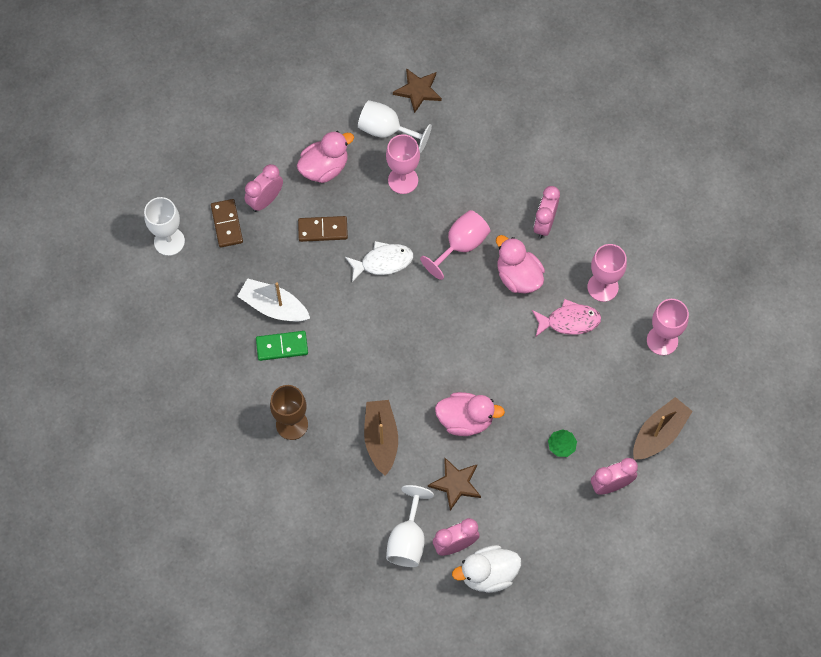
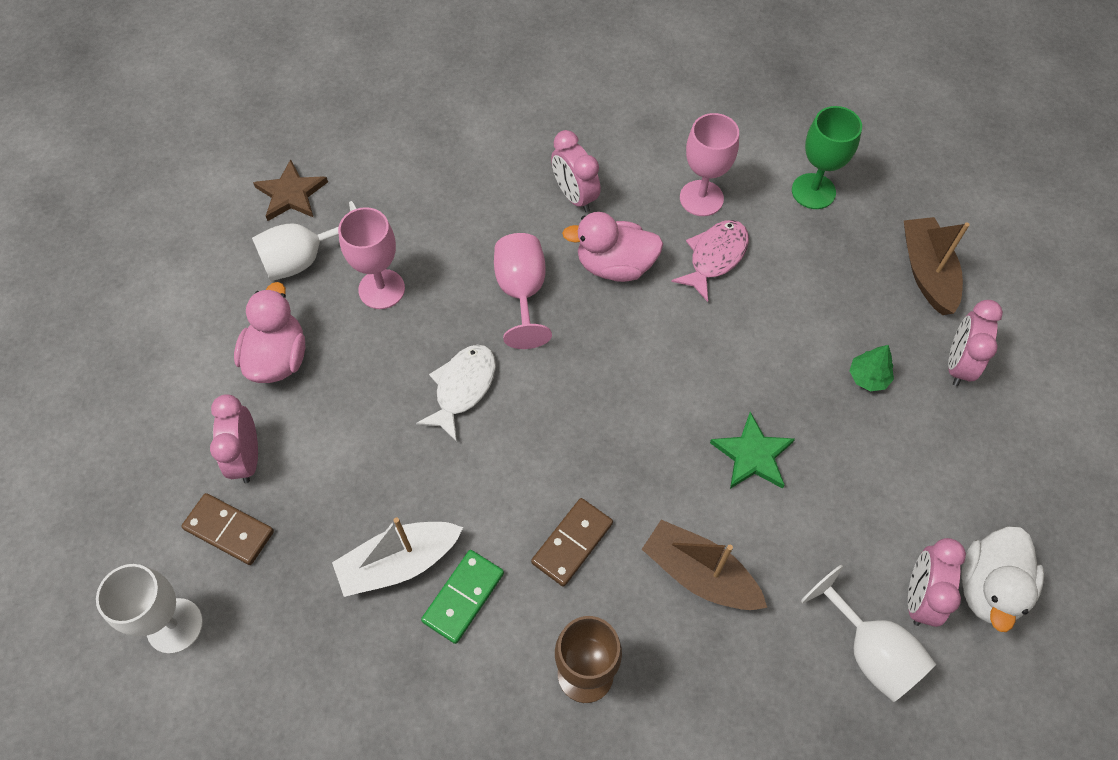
camera: 50 degrees left, 5 degrees down
(323, 230) = (354, 422): brown domino -> brown domino (572, 543)
(456, 484) = (832, 531): brown star -> none
(465, 420) = (752, 455): pink duck -> green star
(662, 340) = (813, 191): pink goblet -> green goblet

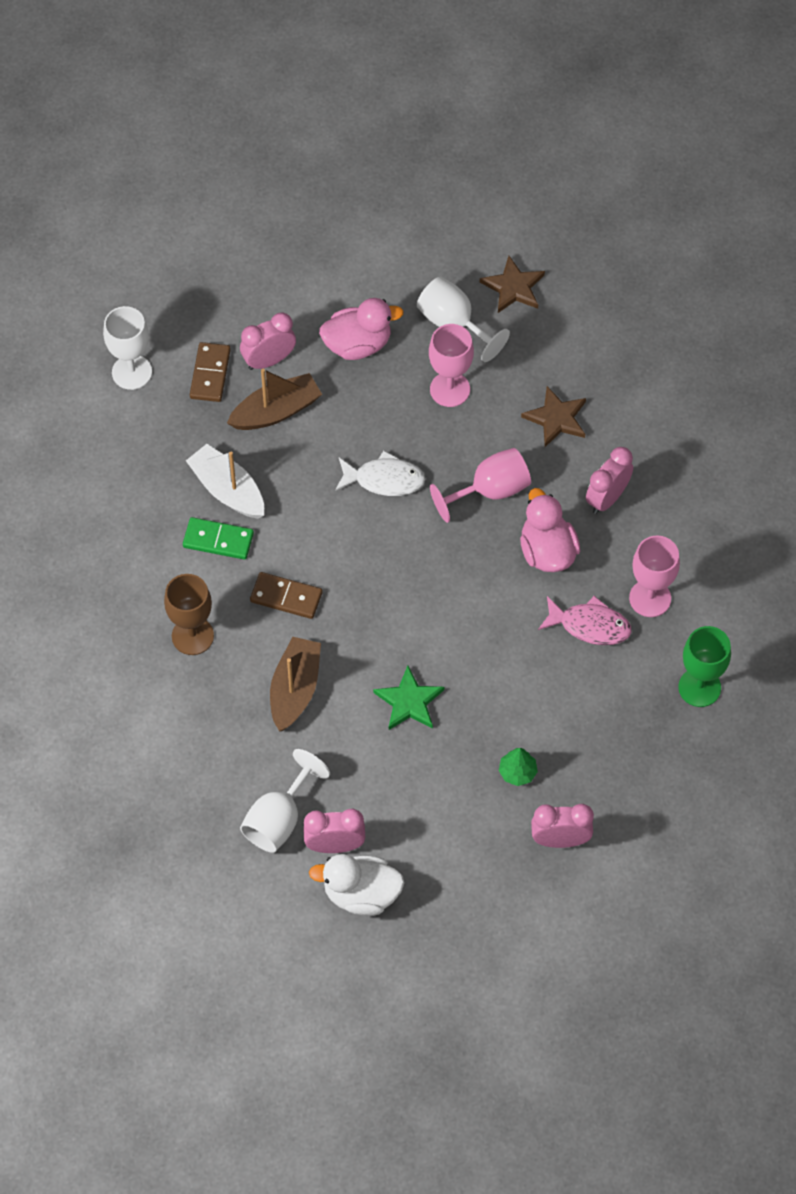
camera: 70 degrees right, 0 degrees up
(464, 208) = (556, 418): none -> brown star
(927, 272) = (648, 799): brown boat -> brown boat (276, 411)

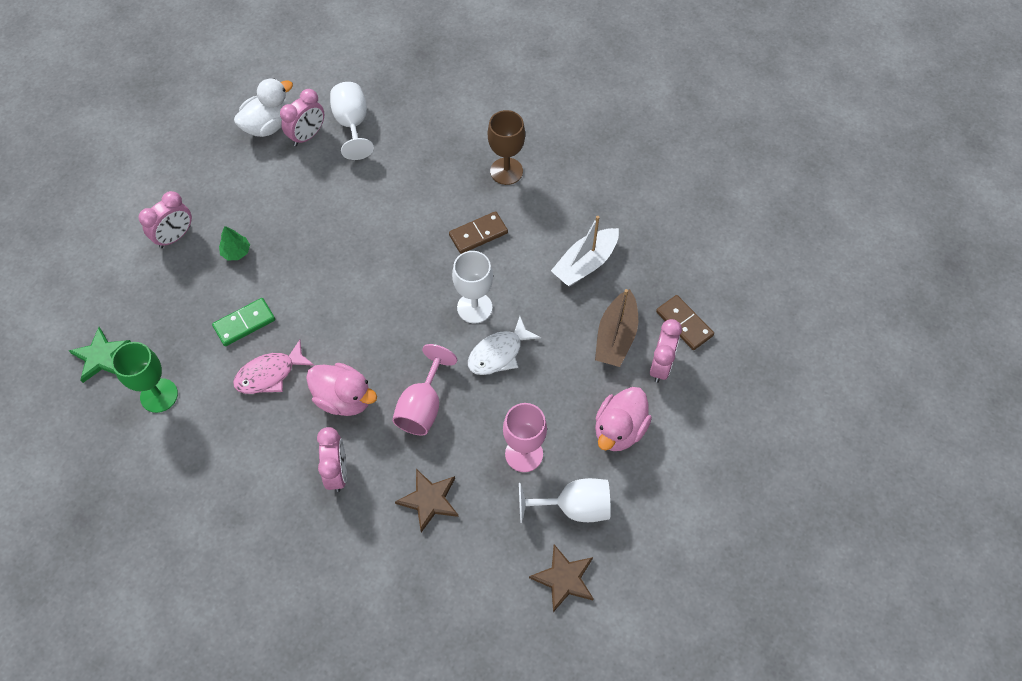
camera: 135 degrees right, 0 degrees up
(132, 372) = (729, 282): white goblet -> white goblet (474, 307)
(218, 540) = (555, 232): green domino -> green domino (244, 323)
(227, 490) = (585, 264): white boat -> white boat turned 135 degrees clockwise
(295, 689) = (416, 191): brown boat -> none
(409, 701) = (342, 238): green star -> green star (101, 357)
(650, 598) = (244, 426): pink goblet -> none

